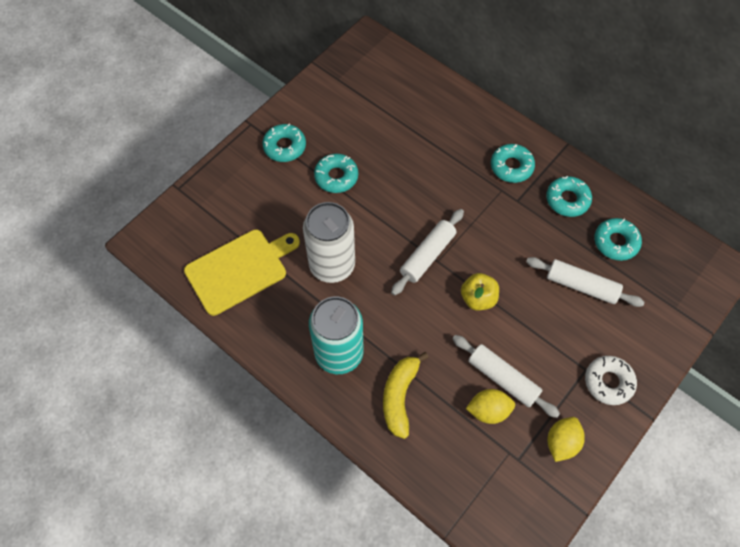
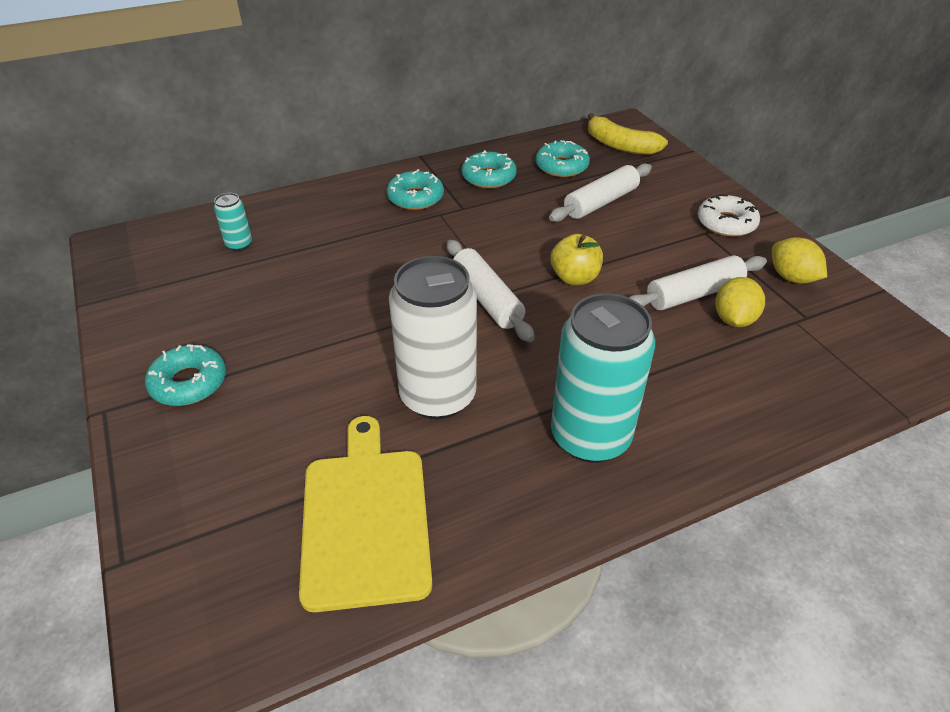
camera: 65 degrees left, 20 degrees down
(336, 177) = (295, 343): turquoise donut -> none
(399, 397) = (686, 394): yellow banana -> yellow banana (620, 146)
(403, 99) = (239, 244): none -> turquoise can

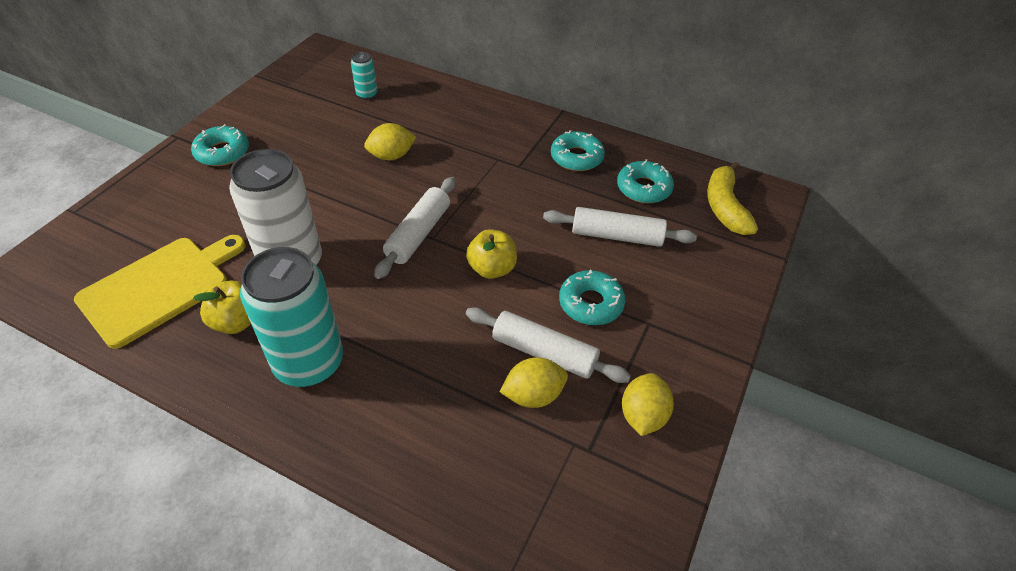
camera: 50 degrees right, 5 degrees up
(357, 269) = (391, 156): none -> yellow lemon
(415, 197) = (504, 137): turquoise donut -> turquoise donut (590, 303)
(484, 470) = (236, 322): none -> yellow apple
(726, 223) = (681, 332): white donut -> none

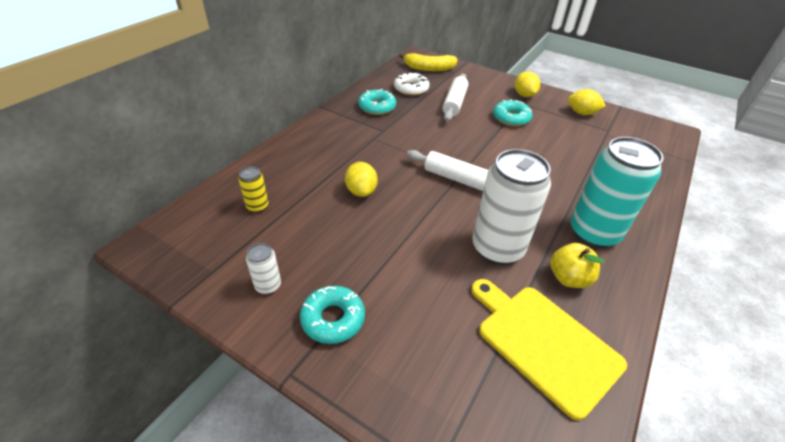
camera: 85 degrees left, 5 degrees down
(266, 115) = (268, 285): none -> white can
(367, 94) = (257, 206): turquoise can -> yellow can
(492, 269) = (489, 149): yellow apple -> none
(533, 395) = (582, 143): yellow lemon -> yellow lemon (524, 95)
(544, 353) = (552, 137): white rolling pin -> none
(643, 188) = (411, 89): turquoise donut -> white donut

